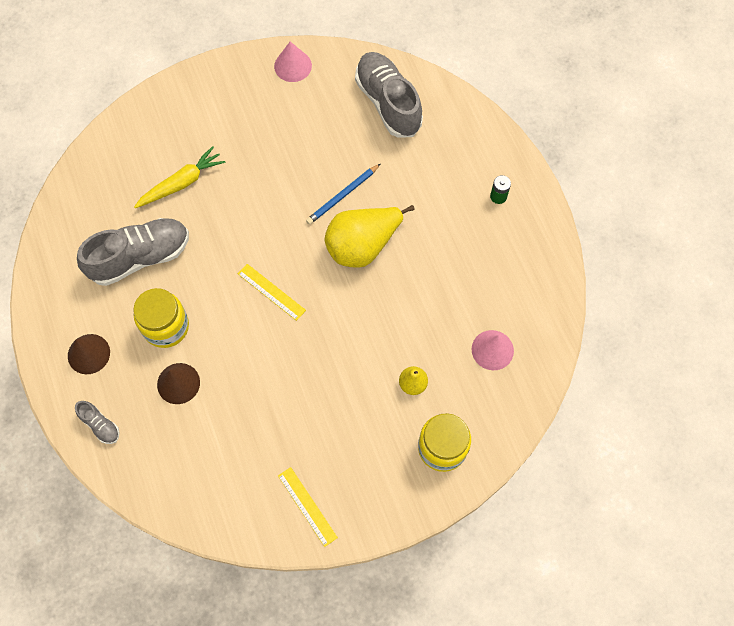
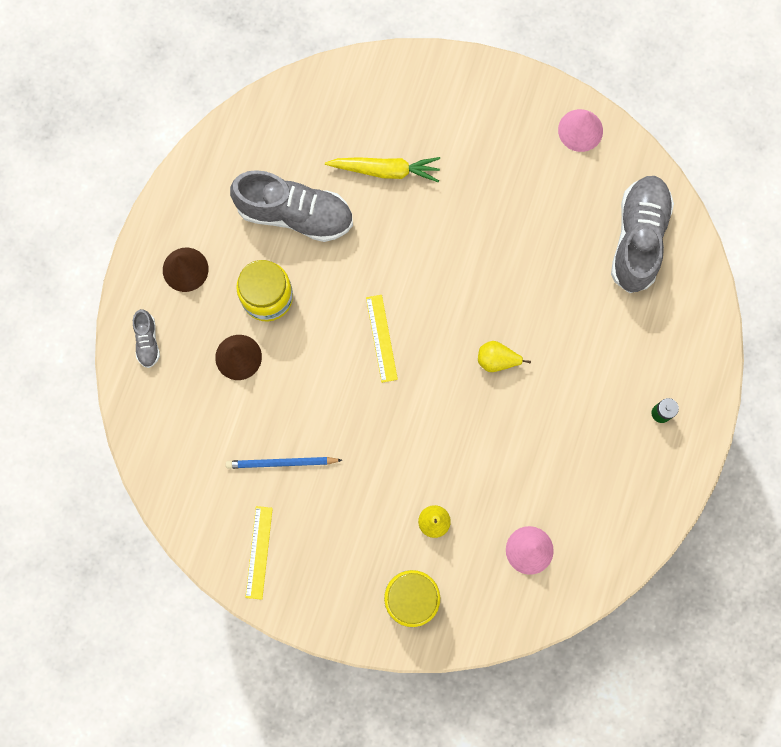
camera: 40 degrees right, 10 degrees up
(342, 196) = (519, 298): blue pencil -> blue pencil (281, 463)
(363, 245) = (497, 360): yellow pear -> yellow pear, size x0.48

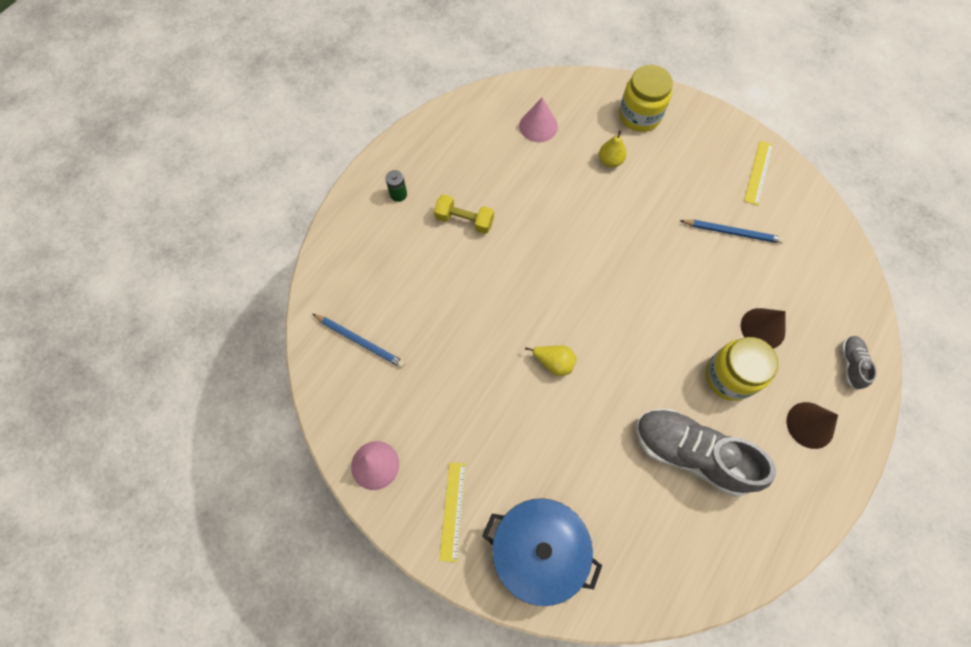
camera: 165 degrees left, 10 degrees down
(381, 338) = (625, 312): yellow ruler -> yellow ruler (453, 510)
(385, 170) = (588, 475): yellow carrot -> none
(415, 99) = (538, 550): none -> blue pot
(497, 360) = (524, 268): yellow pear -> yellow pear (554, 363)
(577, 400) = (464, 220): none -> yellow dumbbell
(638, 238) = (360, 341): grey shoe -> blue pencil

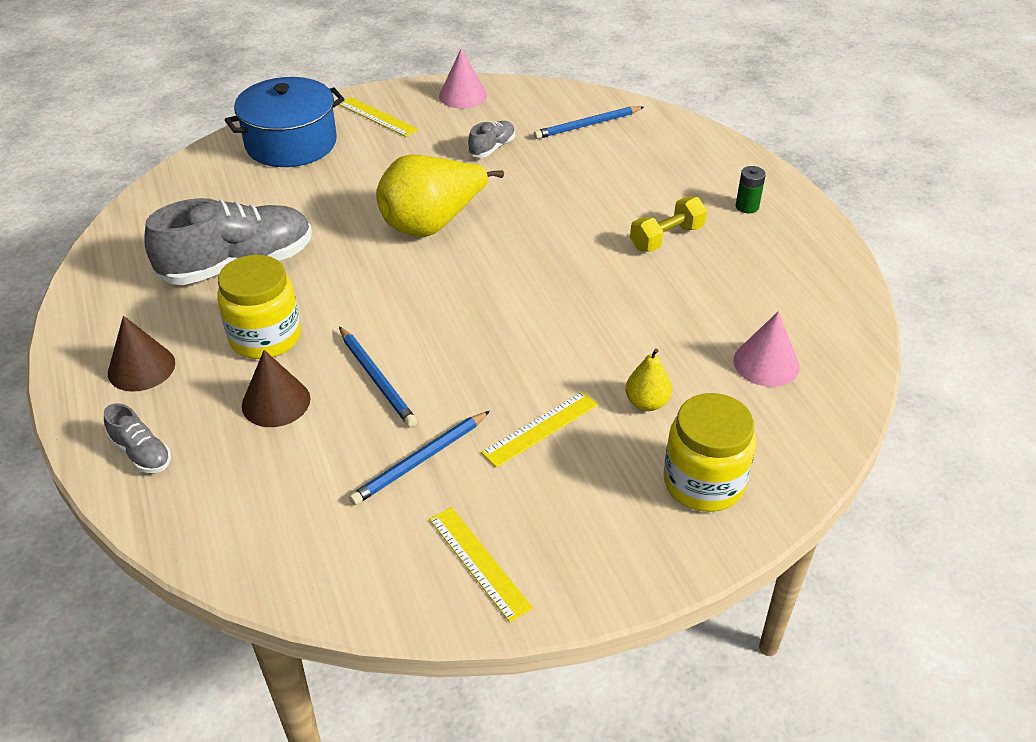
camera: 125 degrees right, 25 degrees down
(437, 388) = (492, 148): none -> grey shoe
(554, 363) = (432, 224): yellow pear -> yellow pear, size x2.10
(666, 195) = (540, 428): none -> yellow ruler
(703, 291) = (377, 379): none -> blue pencil

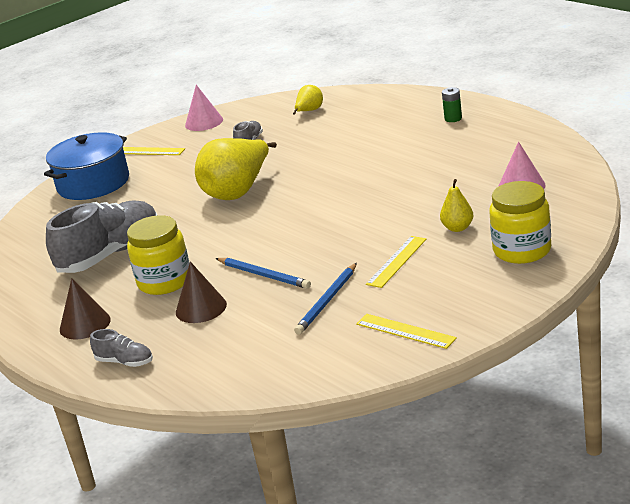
camera: 15 degrees left, 15 degrees down
(587, 125) = (309, 111): blue pencil -> yellow pear
(666, 238) = (410, 149): yellow dumbbell -> none

